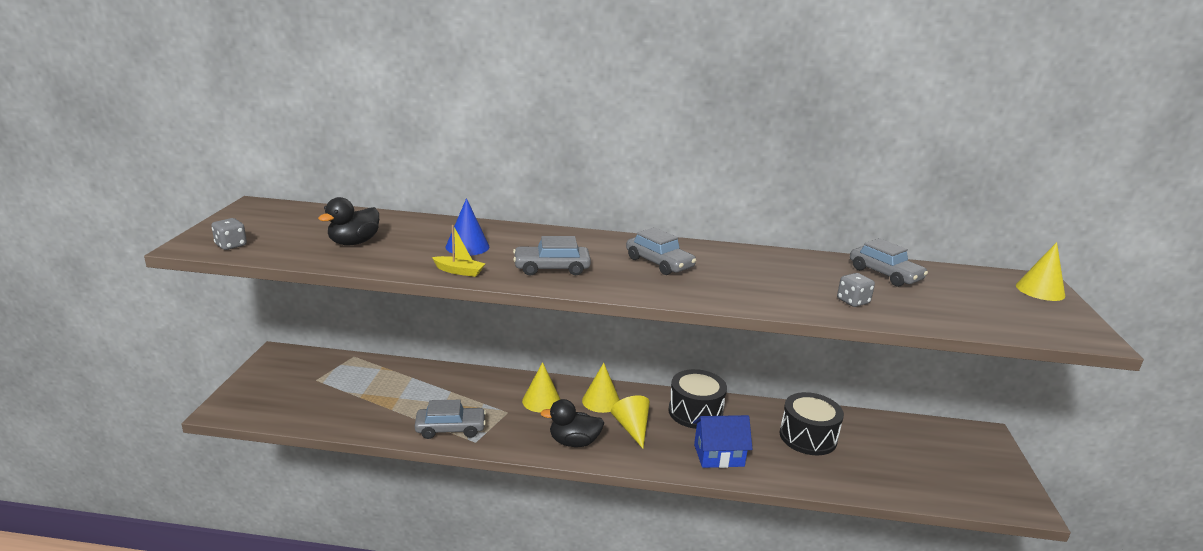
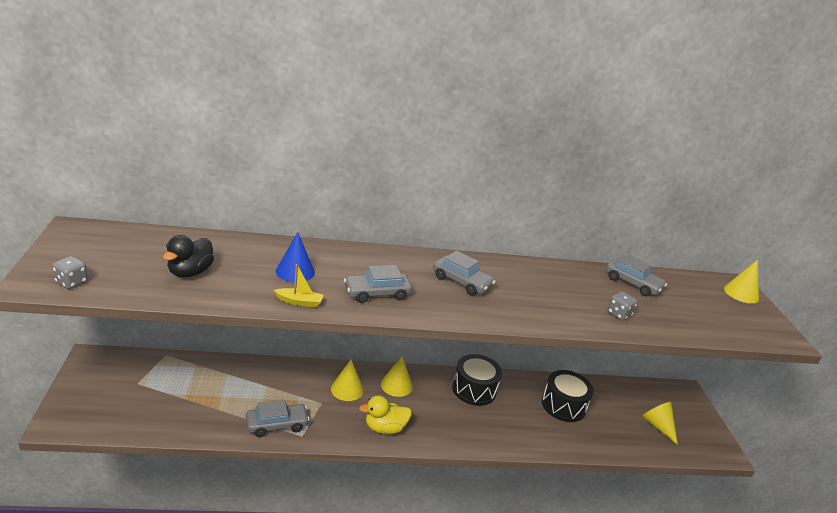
camera: 15 degrees left, 5 degrees up
(574, 442) = (385, 428): black duck -> yellow duck
(632, 428) = (428, 410): yellow cone -> yellow cone (658, 426)
(719, 455) = (501, 429): blue house -> none

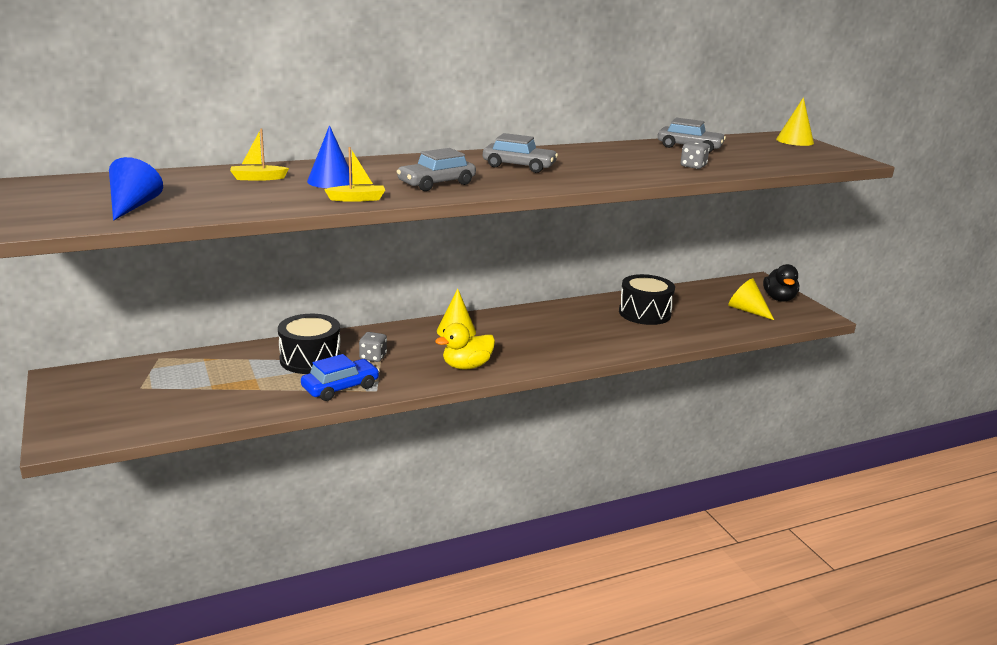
camera: 15 degrees left, 5 degrees down
(71, 282) = (68, 219): grey dice -> grey dice (373, 357)
(127, 275) = (133, 206): none -> blue cone
(190, 272) = (208, 196): black duck -> black duck (779, 299)
(242, 256) = (258, 178): none -> yellow boat
(277, 425) = (340, 387): grey car -> blue car
(347, 389) = (402, 344): yellow cone -> none
(474, 389) = (543, 319): black drum -> black drum (310, 359)

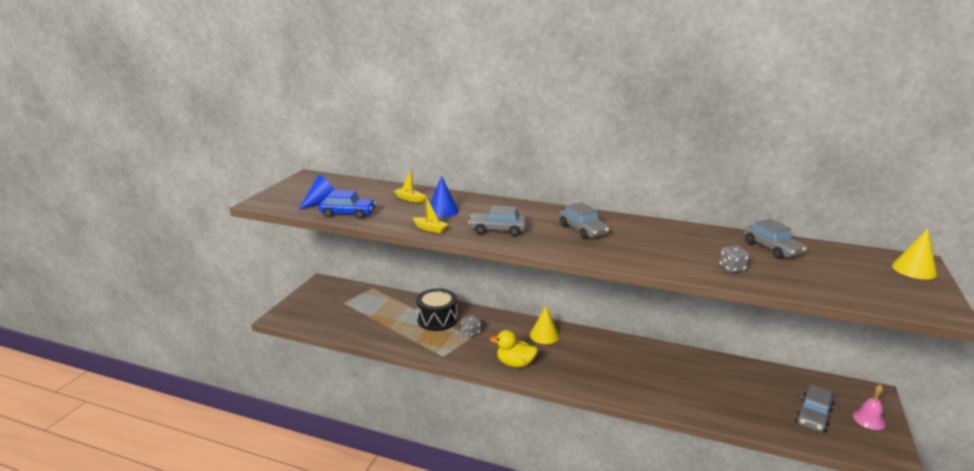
camera: 45 degrees right, 0 degrees up
(340, 387) = (427, 345): blue car -> blue car (348, 213)
(644, 313) = (707, 379): black drum -> none
(747, 310) = (813, 416): yellow cone -> grey car
(779, 299) = (868, 419): black duck -> pink bell

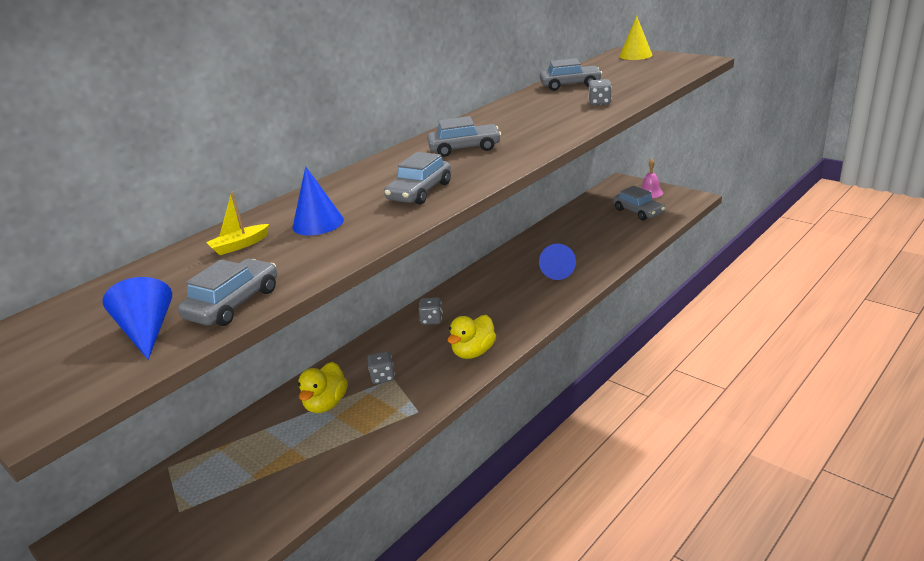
camera: 65 degrees left, 5 degrees up
(348, 213) = (233, 304): blue car -> grey car
(430, 229) = (371, 235): yellow boat -> none
(437, 319) = (326, 404): black drum -> yellow duck
(544, 335) = (431, 320): yellow cone -> grey dice
(654, 382) = (557, 271): none -> blue cone

